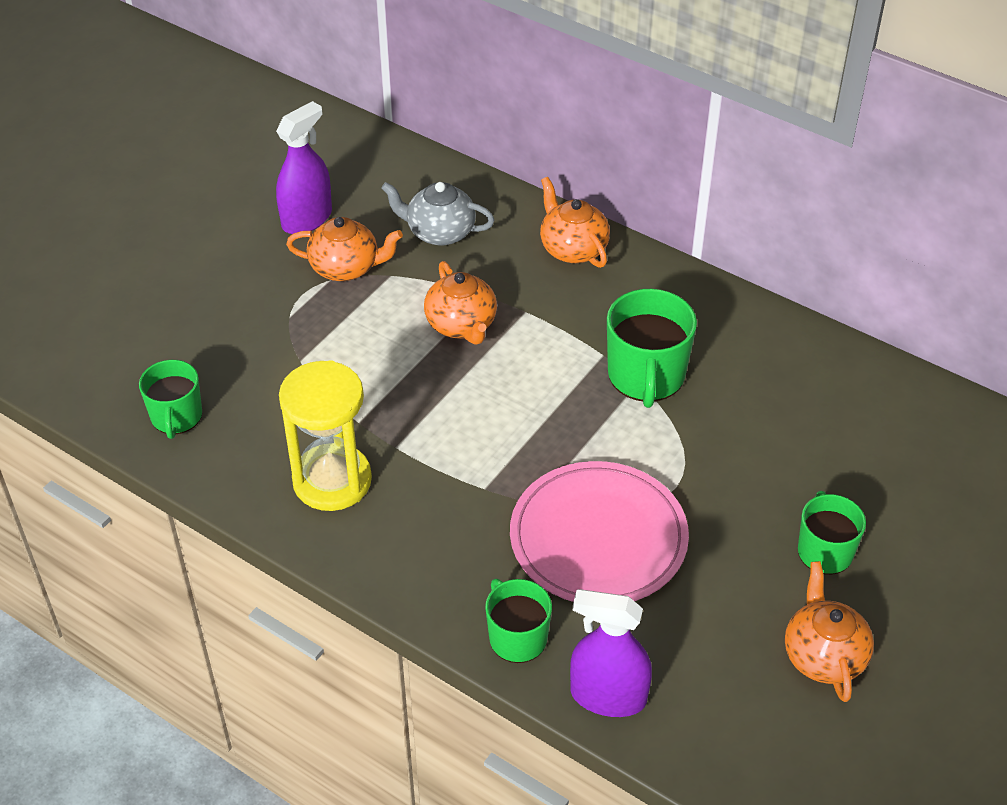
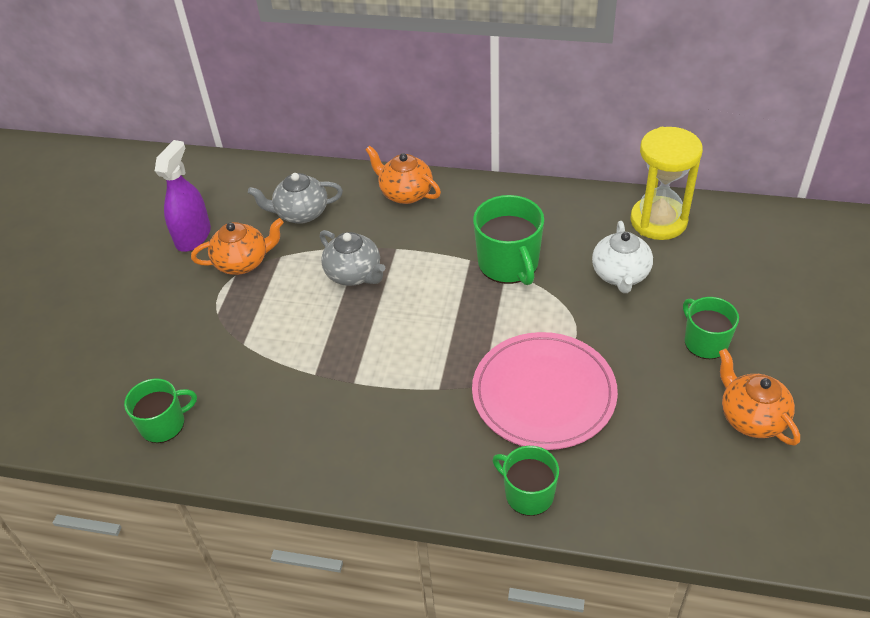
camera: 20 degrees left, 0 degrees up
(176, 417) = (164, 424): green mug -> green mug turned 90 degrees counterclockwise
(332, 481) = (318, 427): yellow hourglass -> yellow hourglass (658, 221)
(461, 325) = (354, 274): orange teapot -> grey teapot
(608, 696) = (621, 512): purple spray bottle -> none
(772, 436) = (620, 275): none -> white teapot

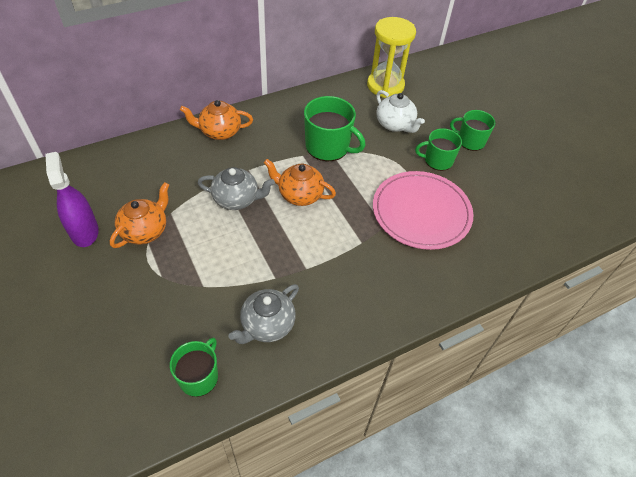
camera: 45 degrees left, 5 degrees up
(301, 213) = (156, 177): grey teapot -> grey teapot (267, 325)
(528, 494) = (468, 273): green mug -> green mug (437, 160)
(751, 417) = (527, 169): orange teapot -> orange teapot (299, 195)

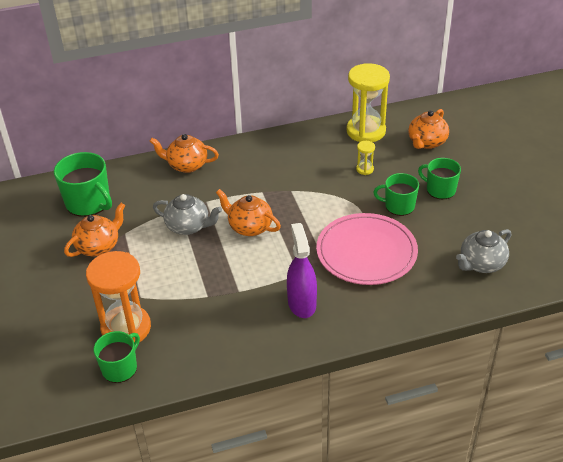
camera: 15 degrees right, 10 degrees down
(84, 231) = (45, 243): purple spray bottle -> purple spray bottle (302, 303)
(195, 326) = (126, 328): none -> orange hourglass
(267, 325) = (190, 334): grey teapot -> grey teapot (481, 264)
(328, 147) = (290, 186): green mug -> green mug (89, 203)
(395, 125) = (364, 169): white teapot -> yellow hourglass
(444, 94) = (426, 142): none -> orange teapot

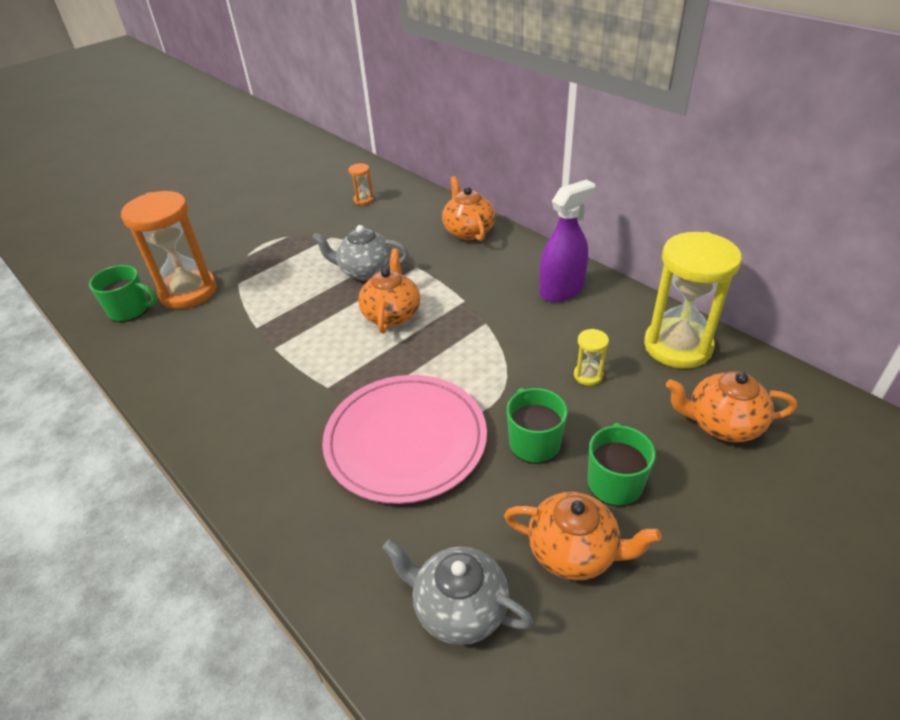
camera: 65 degrees right, 0 degrees up
(89, 203) = (363, 200): green mug -> orange hourglass
(99, 246) = (302, 230): orange teapot -> orange teapot (574, 551)
(188, 226) = (365, 271): grey teapot -> grey teapot turned 105 degrees clockwise
(302, 303) = (272, 410): purple spray bottle -> purple spray bottle (561, 290)

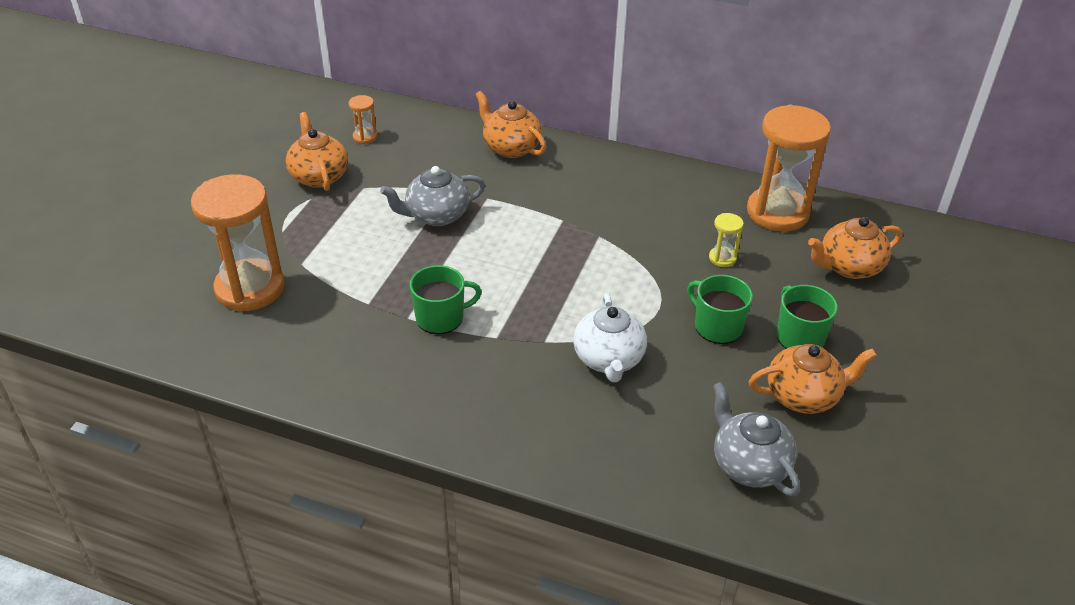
camera: 30 degrees left, 0 degrees up
(130, 310) = (197, 326): green mug -> green mug (441, 317)
(392, 314) = (502, 252): orange teapot -> orange teapot (319, 176)
(405, 440) = (608, 359): pink plate -> white teapot
(459, 608) = (749, 465): grey teapot -> grey teapot turned 60 degrees clockwise
(561, 290) = (646, 187): purple spray bottle -> none
(677, 346) = (777, 212): yellow hourglass -> orange hourglass

